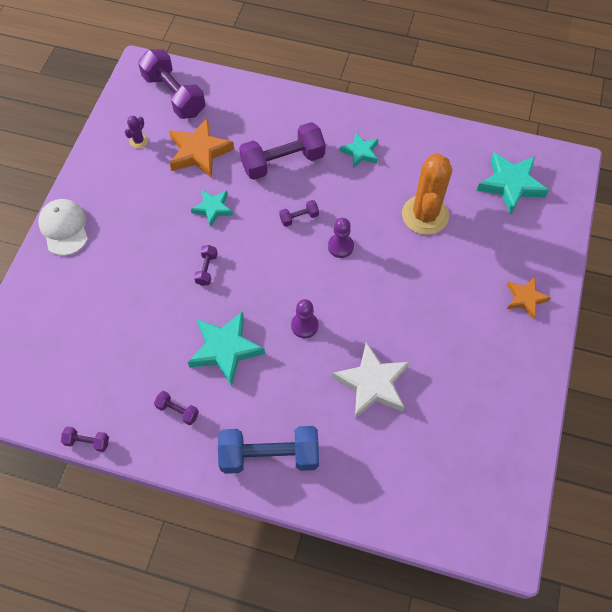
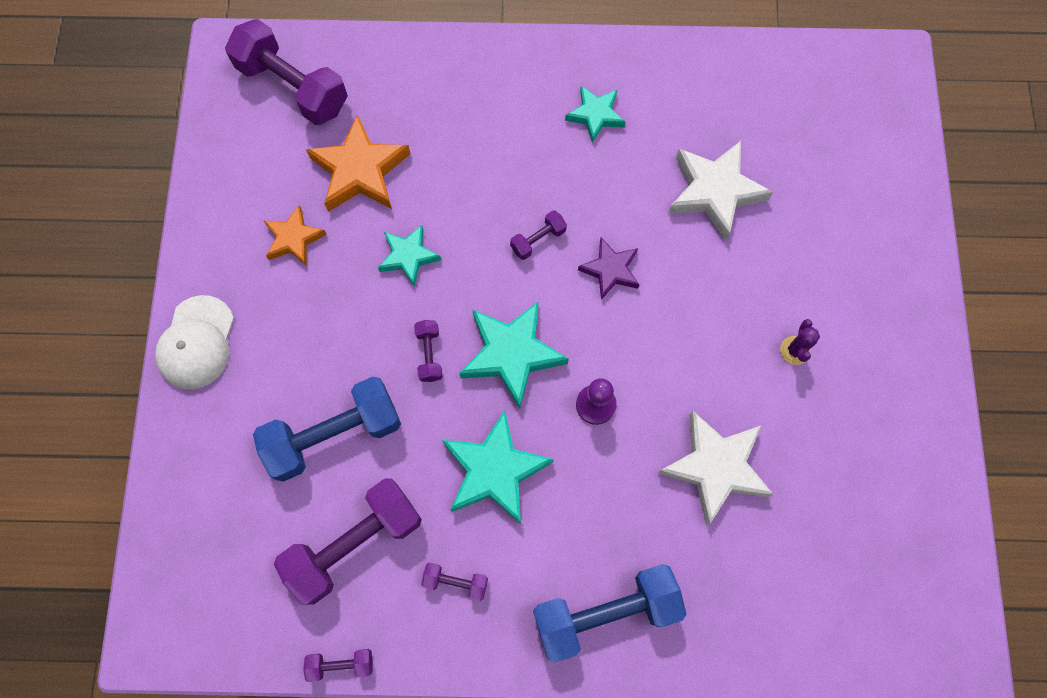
camera: 15 degrees left, 10 degrees up
(64, 228) = (196, 343): white cap -> white cap turned 135 degrees counterclockwise
(130, 302) = (334, 435): none -> blue dumbbell
(138, 141) = (263, 174): purple cactus -> purple cactus (795, 350)
(283, 162) = (488, 157): purple dumbbell -> purple dumbbell (355, 543)
(340, 246) = (610, 270): purple pawn -> purple star
(425, 215) = (715, 192): orange cactus -> white star
(511, 184) = (820, 115): turquoise star -> turquoise star (512, 354)
(525, 298) = (887, 284): orange star -> orange star (294, 238)

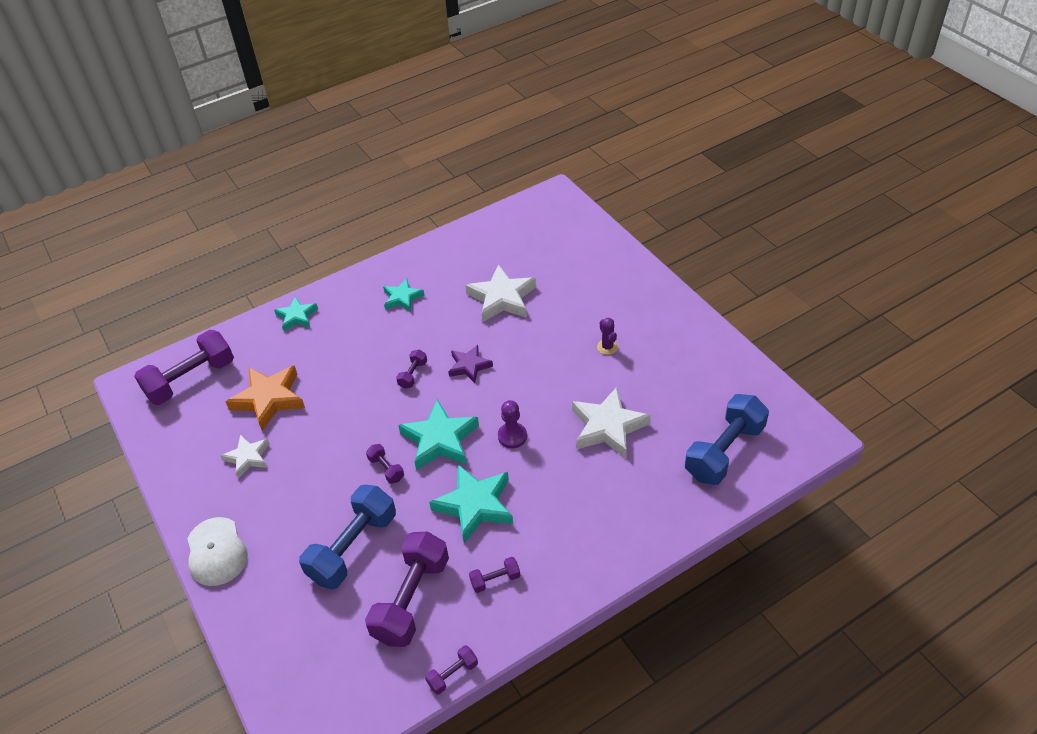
camera: 30 degrees left, 25 degrees down
(293, 87) = (191, 380): purple dumbbell -> purple dumbbell turned 45 degrees counterclockwise
(294, 238) = (248, 457): orange star -> white star
(408, 256) = (334, 426): turquoise star -> turquoise star (297, 316)
(605, 612) = (602, 538): blue dumbbell -> blue dumbbell (724, 451)

